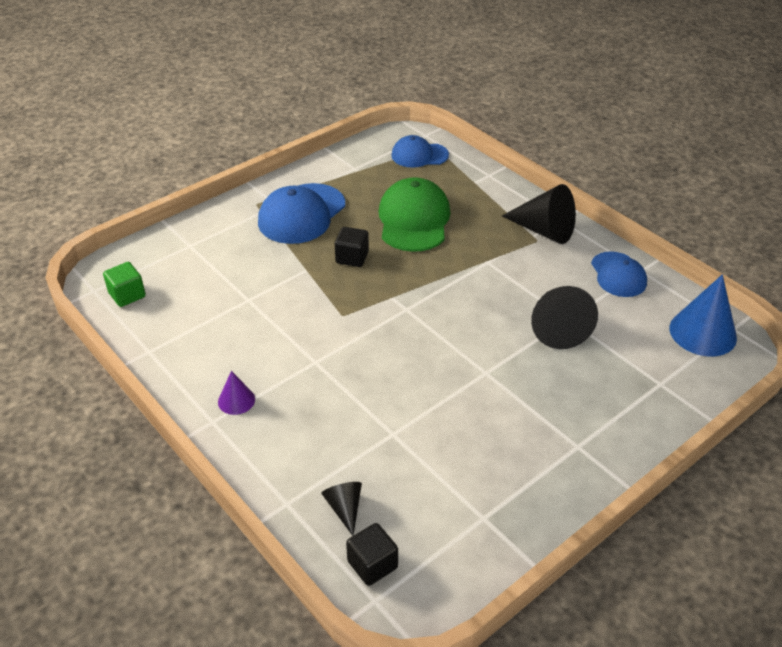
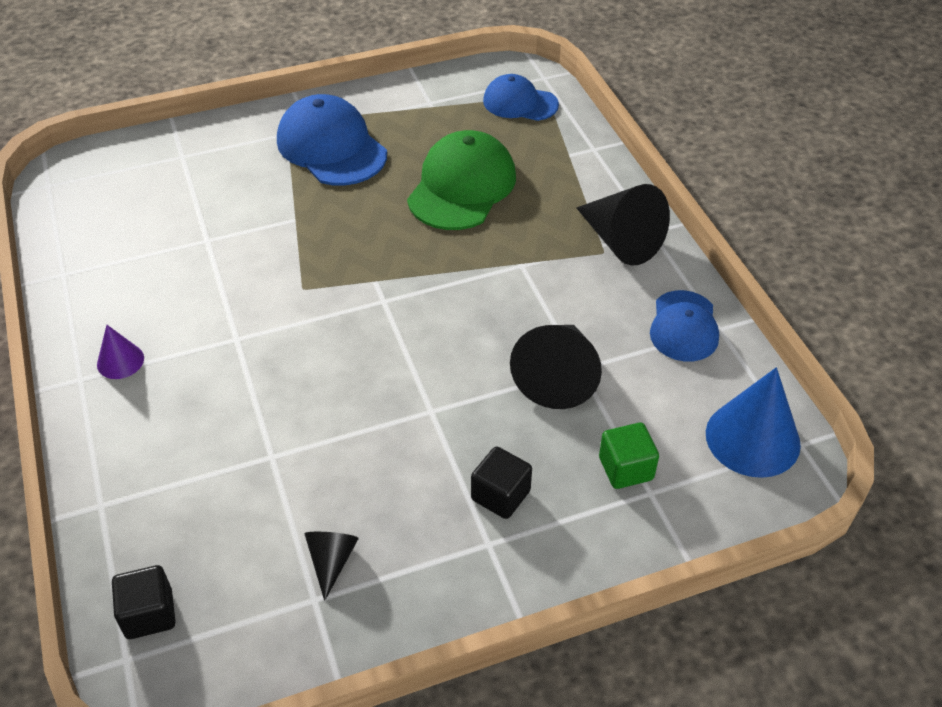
camera: 20 degrees right, 5 degrees up
(127, 295) = (79, 200): green cube -> green cube (626, 468)
(301, 214) = (331, 147): blue cap -> blue cap turned 90 degrees clockwise
(344, 508) = (160, 533): black cone -> black cone (331, 561)
(352, 257) = (358, 217): black cube -> black cube (500, 495)

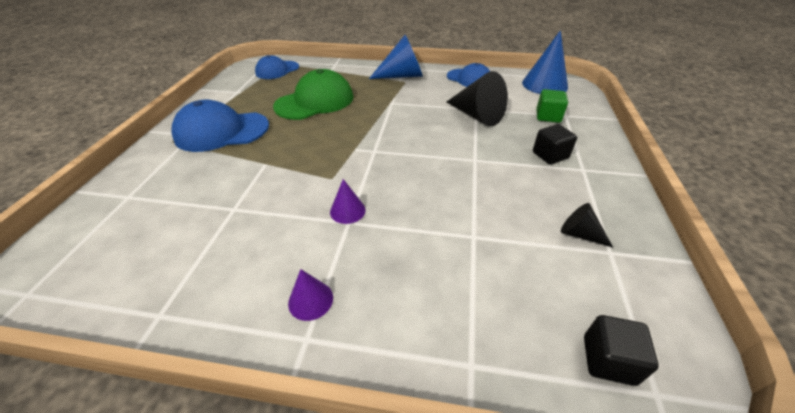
camera: 60 degrees left, 5 degrees down
(254, 329) = (347, 211): none -> purple cone
(462, 187) = (315, 101): green cap -> green cap turned 90 degrees clockwise
(620, 241) = (402, 76): black cone -> blue cone

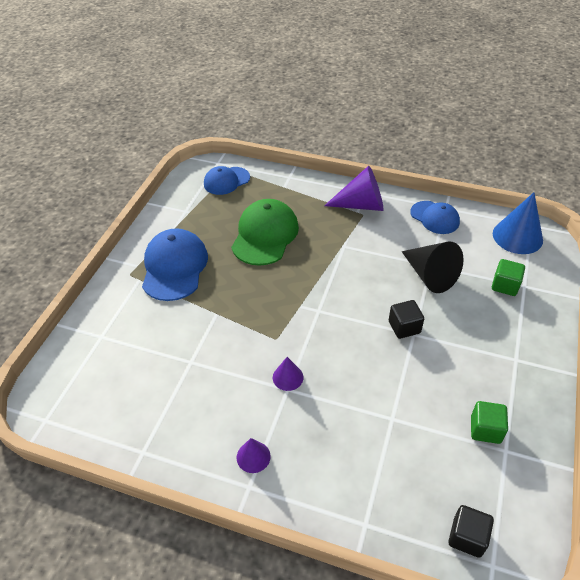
camera: 10 degrees right, 5 degrees up
(222, 131) = (174, 267): blue cap -> blue cap turned 90 degrees clockwise
(315, 101) = (265, 235): green cap -> green cap turned 45 degrees counterclockwise
(402, 76) = (361, 205): blue cone -> purple cone
(550, 155) = (489, 338): black cube -> black cube (404, 327)
(579, 234) = (485, 429): black cone -> green cube

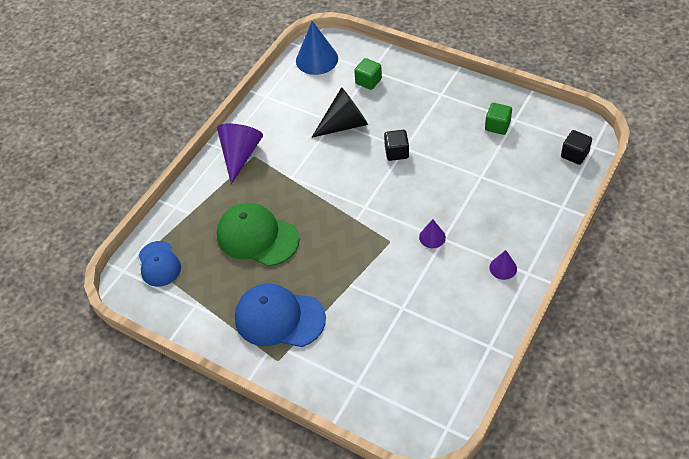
camera: 75 degrees left, 5 degrees up
(434, 217) = (276, 106): blue cap -> none

